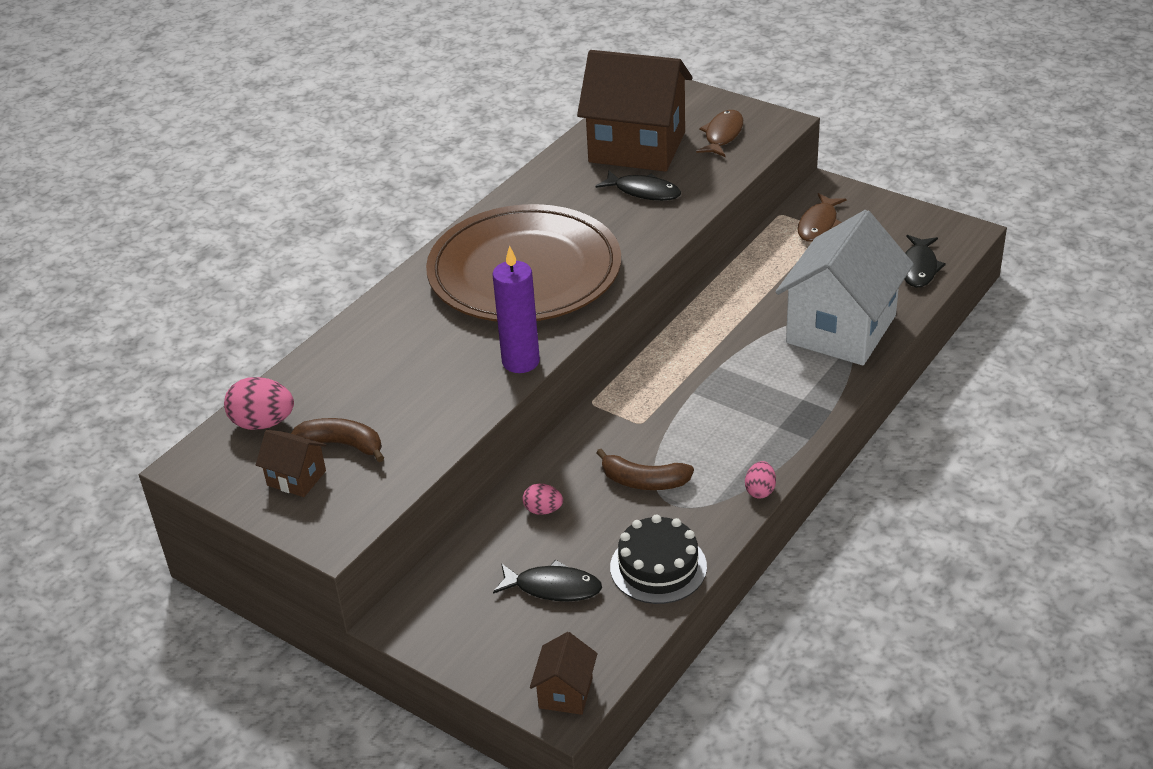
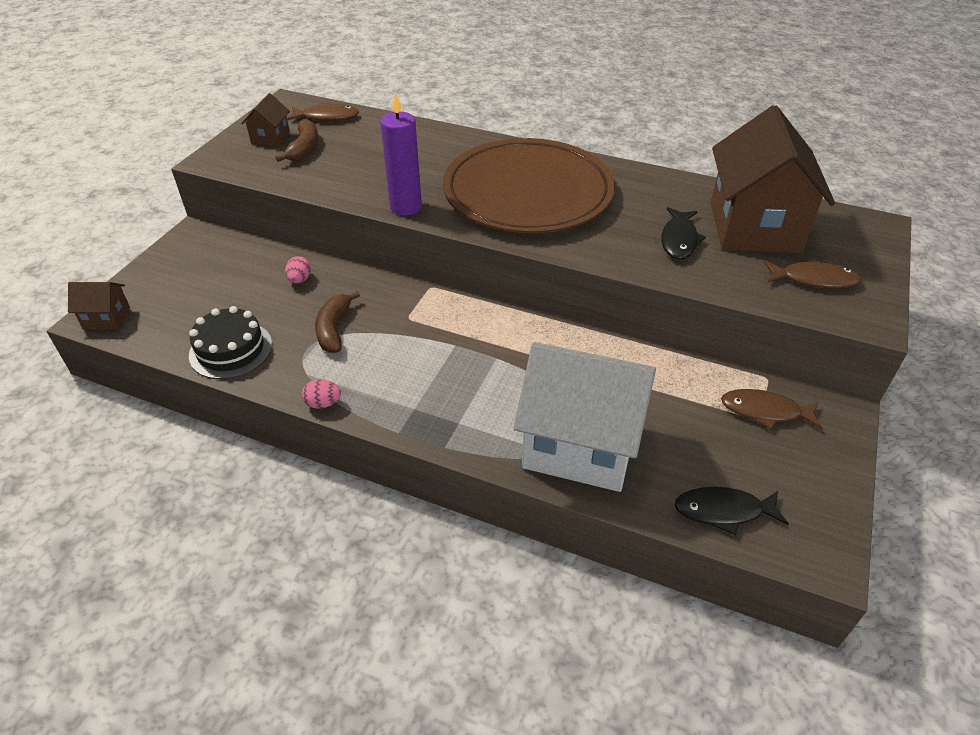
camera: 75 degrees right, 5 degrees up
(263, 423) = (327, 117): pink egg -> brown fish
(553, 587) = (215, 297): black fish -> none

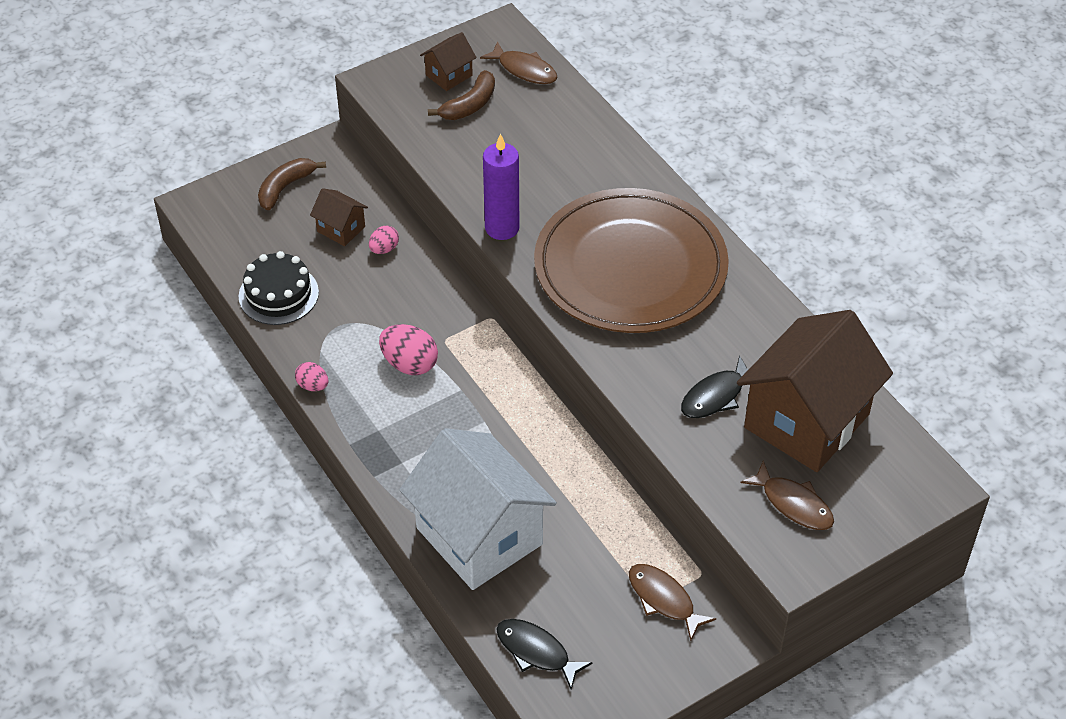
camera: 35 degrees right, 5 degrees up
(107, 318) = (204, 209): brown house -> brown house (341, 229)
(334, 329) = (374, 318): brown banana -> brown banana (285, 187)
(395, 347) = (409, 364): none -> pink egg

